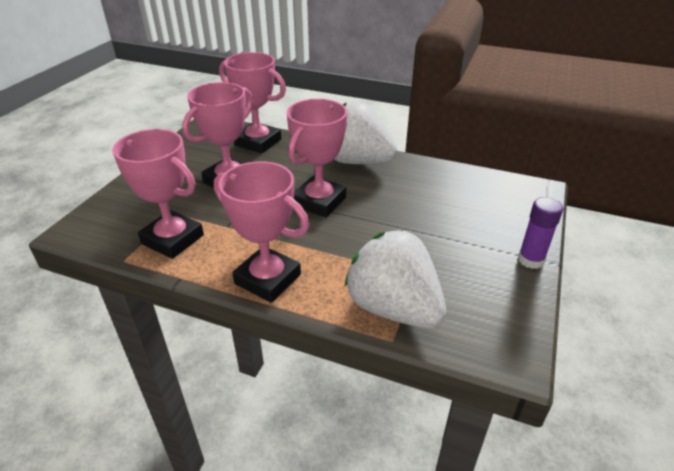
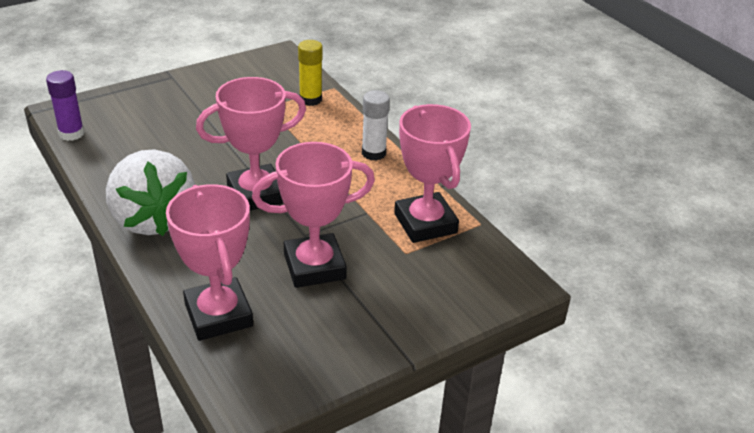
camera: 145 degrees left, 0 degrees up
(268, 279) = (373, 153): pink trophy -> white glue stick
(393, 308) = (310, 99): white strawberry -> yellow glue stick
(530, 260) = (178, 79): purple glue stick -> purple glue stick (71, 133)

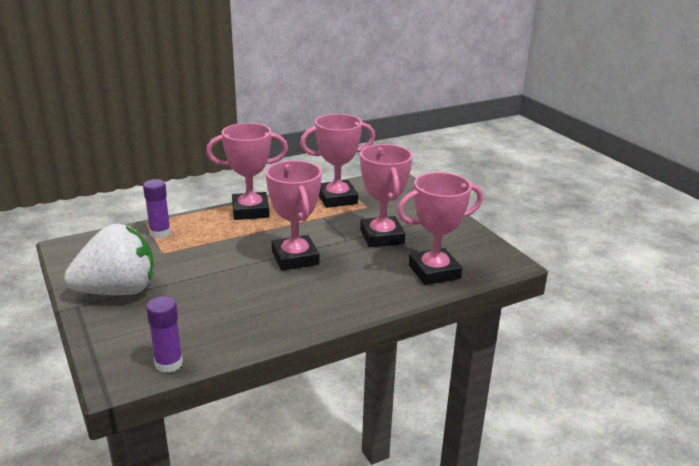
camera: 85 degrees left, 10 degrees down
(153, 219) = (323, 304): white strawberry -> white strawberry (118, 291)
(310, 99) = (160, 233): yellow glue stick -> purple glue stick
(373, 153) = (250, 211): white glue stick -> pink trophy

